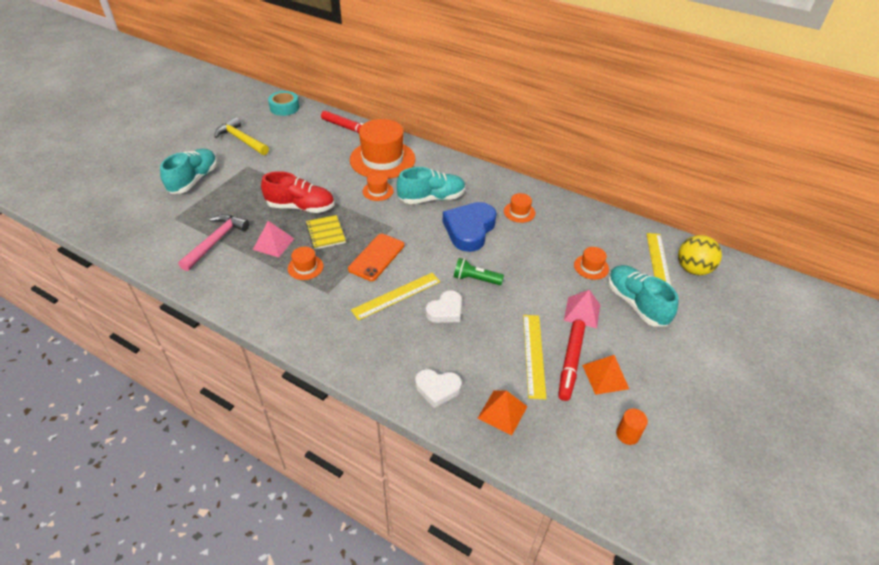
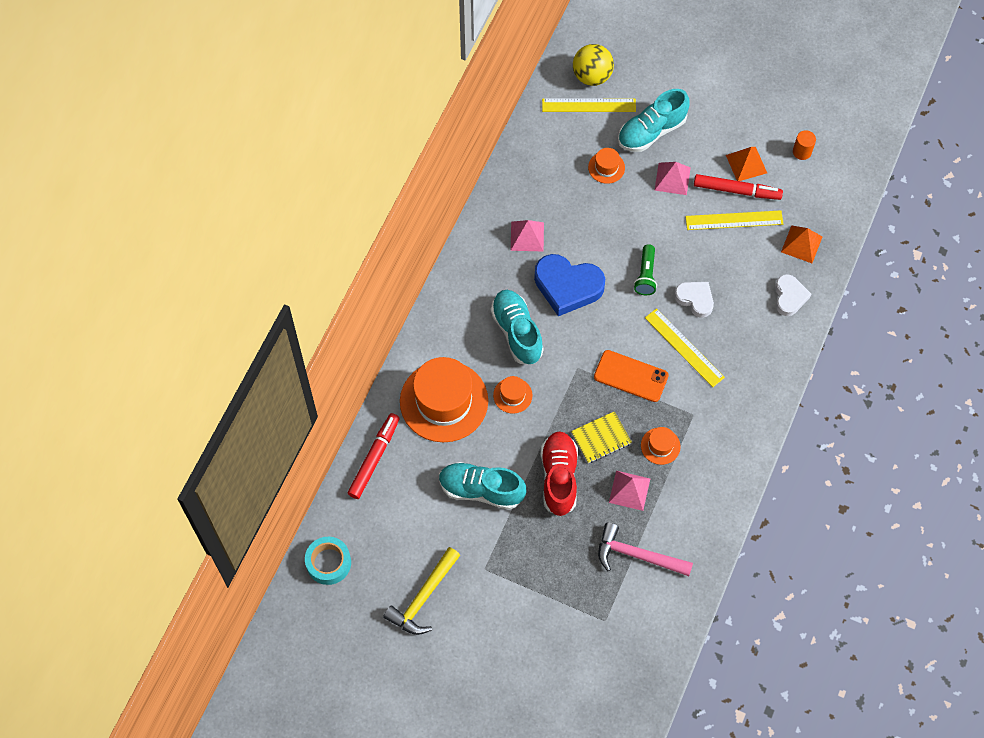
camera: 95 degrees left, 20 degrees up
(194, 180) = (526, 626): turquoise shoe -> turquoise shoe (481, 490)
(519, 212) = (527, 236): orange hat -> pink pyramid

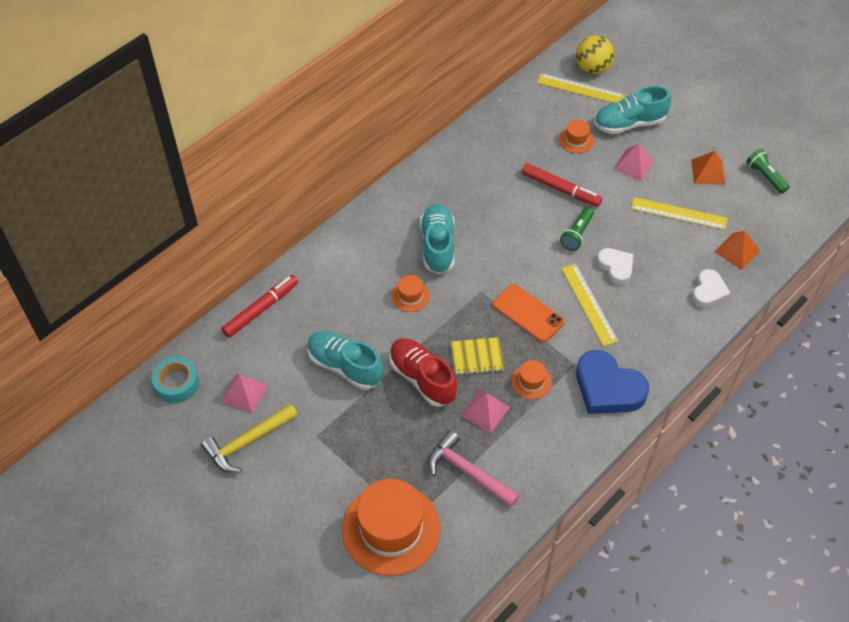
camera: 20 degrees right, 10 degrees down
(444, 401) = (345, 282): orange hat -> orange hat (391, 529)
(527, 236) = (481, 173): pink pyramid -> pink pyramid (244, 393)
(559, 477) = (422, 378): red shoe -> red shoe turned 60 degrees counterclockwise
(567, 286) = (500, 223): blue heart -> blue heart (608, 388)
(737, 191) = (690, 190): red marker -> red marker (560, 189)
(802, 152) = (765, 176): orange cylinder -> green flashlight

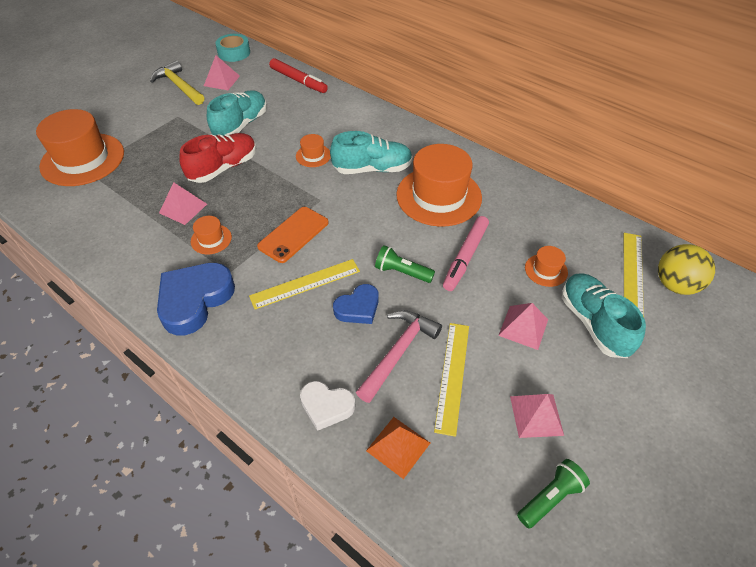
camera: 85 degrees right, 5 degrees down
(468, 472) = (122, 200): pink hammer -> pink hammer (398, 352)
(477, 357) = (243, 200): yellow notebook -> none
(482, 198) = (439, 196): none -> orange hat
(560, 189) = (465, 257): red marker -> pink marker
(616, 267) = (358, 308): white heart -> blue heart
(708, 172) = (536, 415): orange pyramid -> pink pyramid

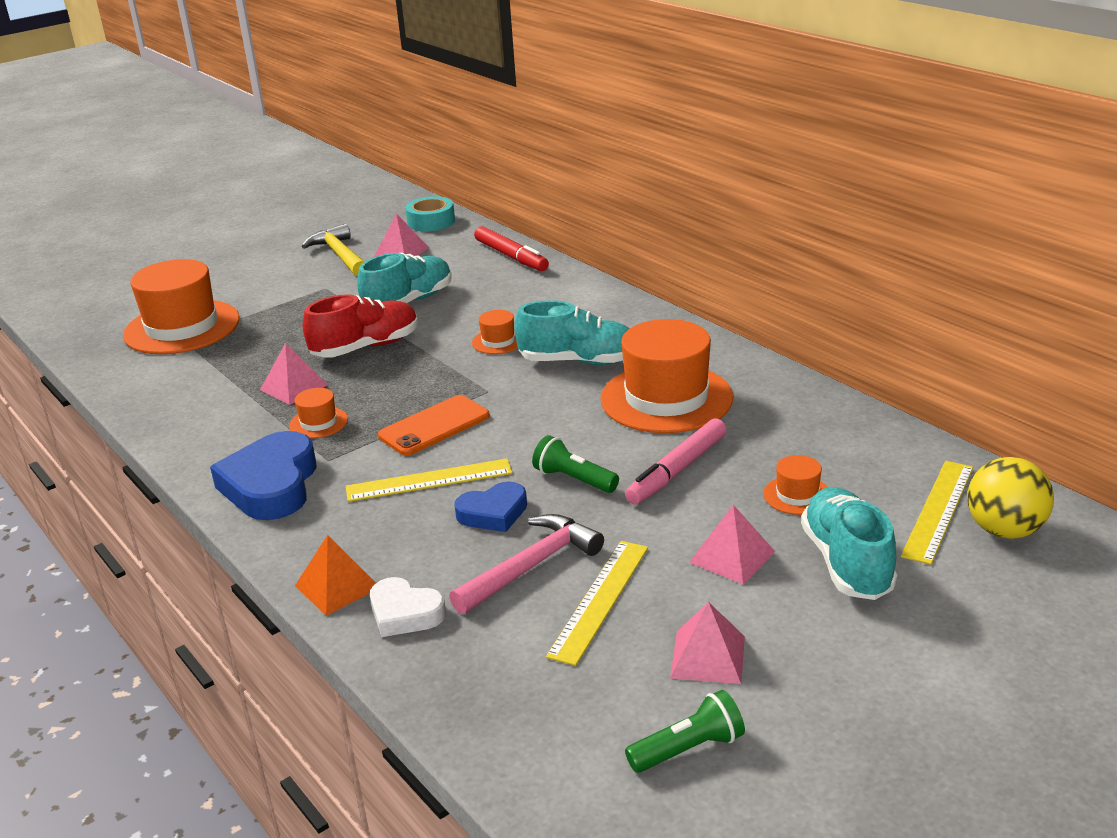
camera: 15 degrees right, 20 degrees down
(195, 300) = (271, 485): blue heart -> blue heart turned 45 degrees counterclockwise
(398, 446) = (488, 667): orange pyramid -> orange pyramid (337, 586)

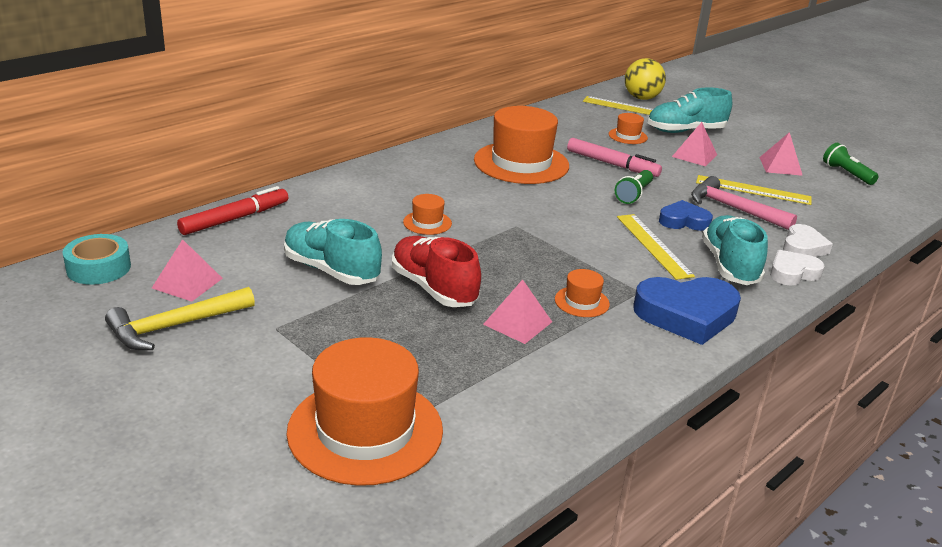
camera: 100 degrees left, 0 degrees up
(337, 586) = (793, 273): orange pyramid -> white heart
(434, 426) = (576, 246): orange phone -> none
(493, 513) = (684, 221): blue heart -> blue heart turned 60 degrees counterclockwise
(579, 361) = (465, 190): turquoise shoe -> turquoise shoe (730, 266)

